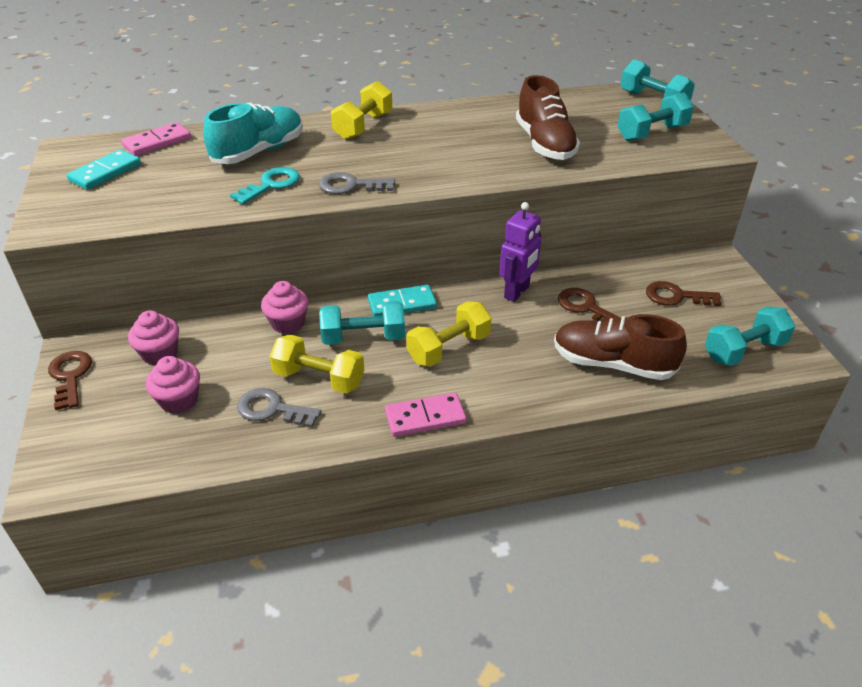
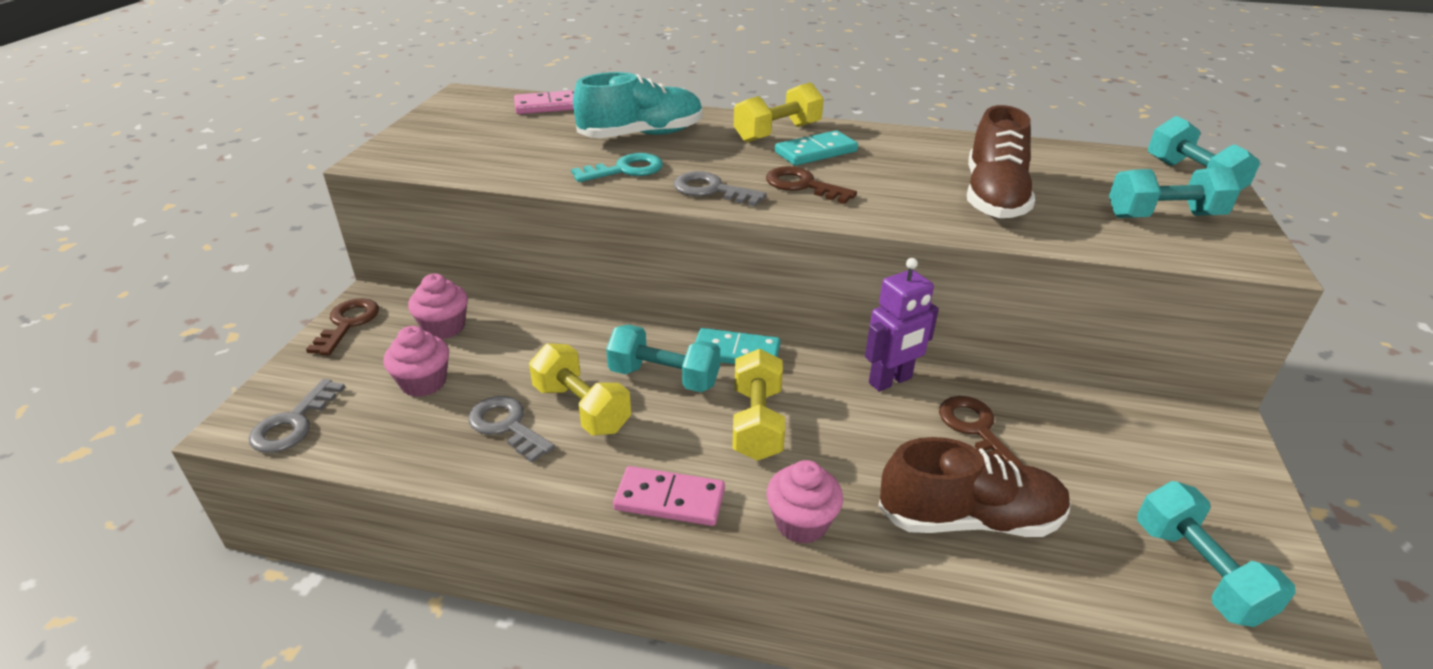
camera: 25 degrees right, 5 degrees down
(94, 466) = (293, 423): none -> grey key
(105, 173) = (477, 123): turquoise domino -> turquoise domino (816, 152)
(288, 323) = (594, 335): pink cupcake -> pink cupcake (801, 523)
(449, 348) = (757, 423): yellow dumbbell -> yellow dumbbell turned 75 degrees counterclockwise
(612, 364) = (969, 519): brown shoe -> brown shoe turned 135 degrees clockwise
(676, 296) = (1123, 455): brown key -> brown key (802, 185)
(744, 350) = (1198, 572): turquoise dumbbell -> turquoise dumbbell turned 75 degrees clockwise

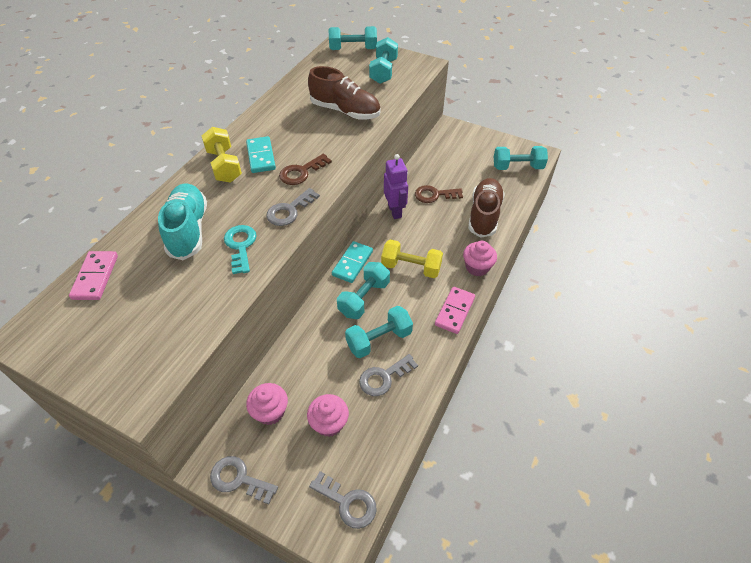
camera: 75 degrees left, 15 degrees up
(347, 323) = (238, 479): brown key -> grey key
(582, 408) = (379, 340): yellow dumbbell -> turquoise dumbbell

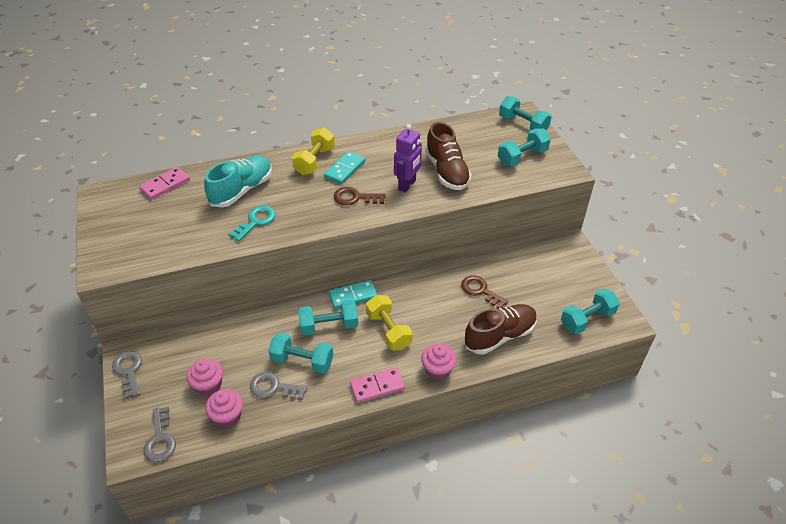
camera: 45 degrees right, 5 degrees down
(270, 412) = (188, 348): pink cupcake -> pink cupcake (227, 416)
(289, 210) = (312, 219): grey key -> none
(395, 211) = (432, 281): purple robot -> purple robot (407, 185)
(517, 167) = (587, 319): turquoise dumbbell -> turquoise dumbbell turned 75 degrees counterclockwise

